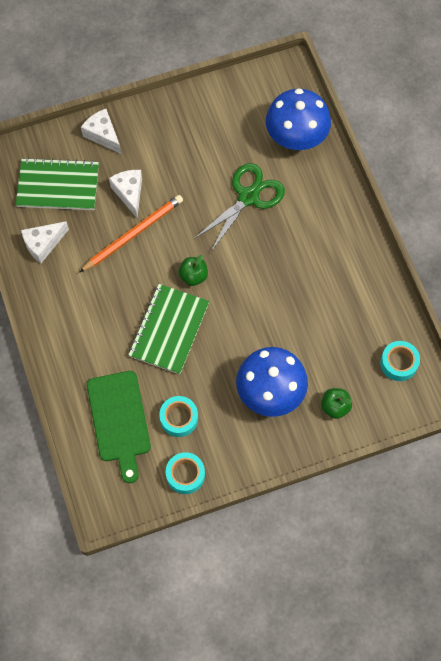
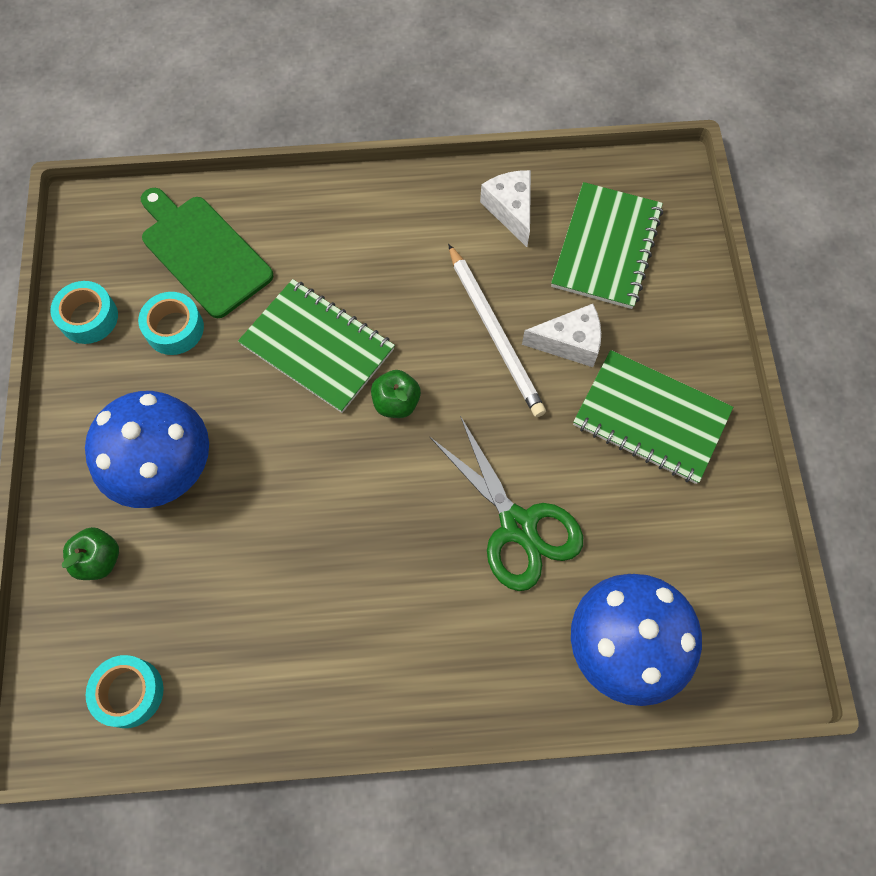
camera: 105 degrees right, 0 degrees up
(103, 135) = (687, 327): white cheese -> none
(119, 420) = (203, 252): green cutting board -> green cutting board turned 45 degrees clockwise
(133, 234) = (495, 333): orange pencil -> white pencil
(166, 144) = (651, 418): none -> green notebook

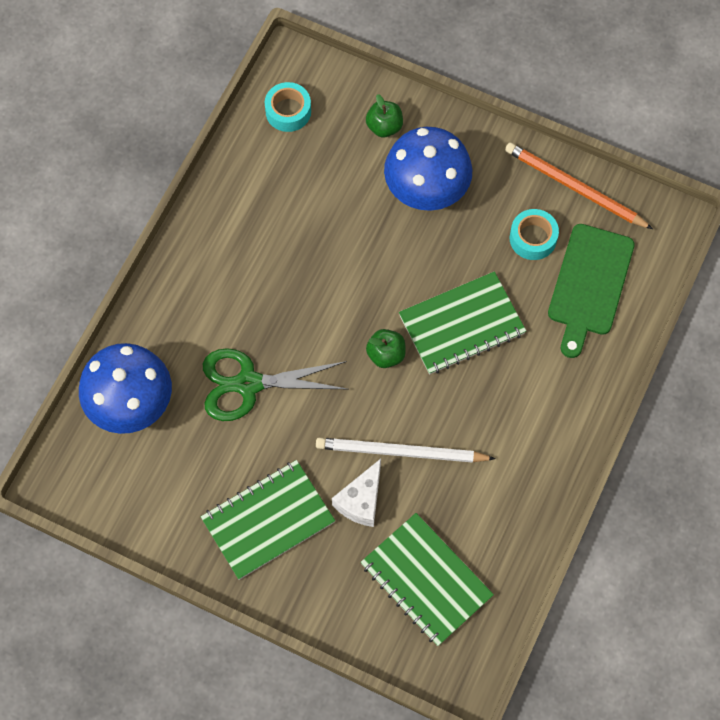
camera: 120 degrees right, 0 degrees up
(89, 318) = (574, 187): turquoise tape -> orange pencil
(203, 252) = (589, 284): green cutting board -> green cutting board turned 120 degrees clockwise
(511, 210) = (502, 527): white cheese -> none

